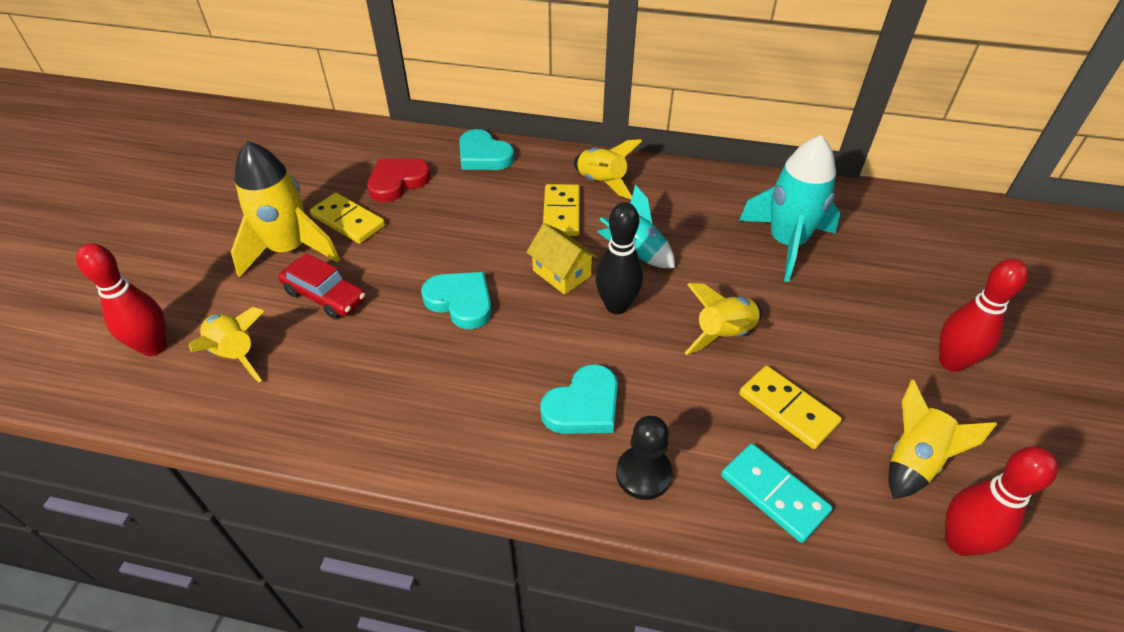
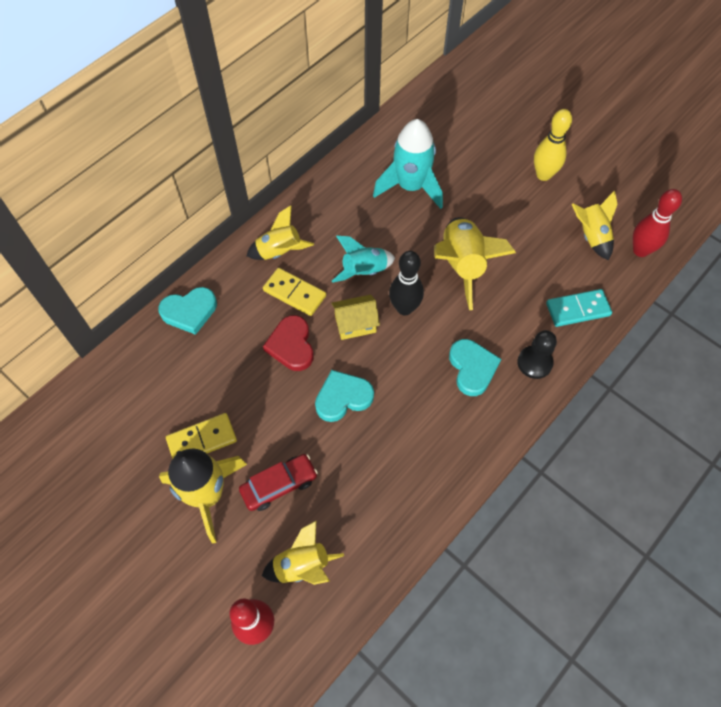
camera: 60 degrees left, 15 degrees up
(397, 182) = (178, 386): red heart -> red heart (291, 345)
(724, 334) = (462, 265): yellow rocket -> yellow rocket, size x1.55
(787, 409) = (531, 269): yellow domino -> none
(951, 362) = (543, 175): red bowling pin -> yellow bowling pin

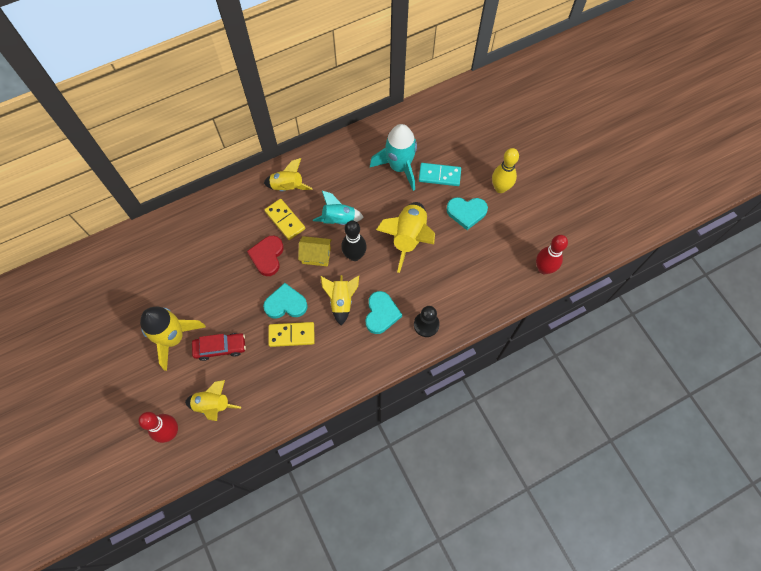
camera: 20 degrees right, 5 degrees up
(189, 311) = (211, 210): turquoise heart -> turquoise heart (466, 212)
(202, 440) = (184, 301): yellow domino -> yellow domino (291, 335)
(577, 309) = (475, 297): turquoise domino -> turquoise domino (439, 175)
(591, 236) = (512, 246): yellow rocket -> yellow rocket (341, 301)

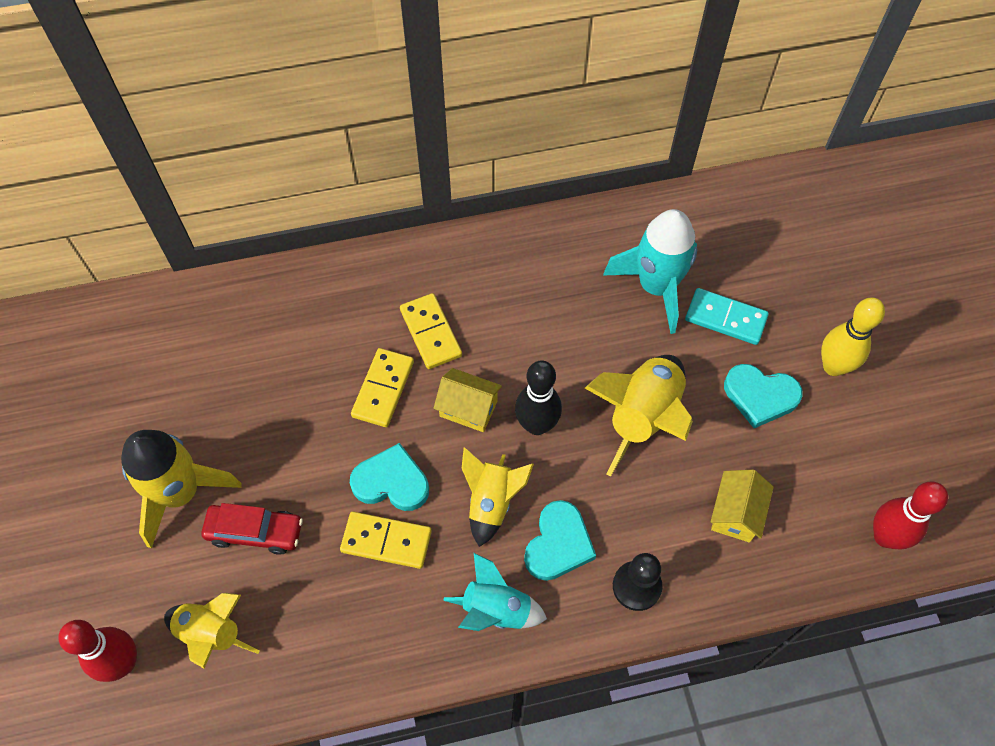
camera: 15 degrees right, 5 degrees down
(267, 256) = (383, 389): red heart -> yellow domino
(287, 187) = (450, 276): yellow rocket -> none
(339, 220) = (525, 354): turquoise rocket -> turquoise rocket (496, 610)
(467, 276) = (736, 513): none -> yellow house

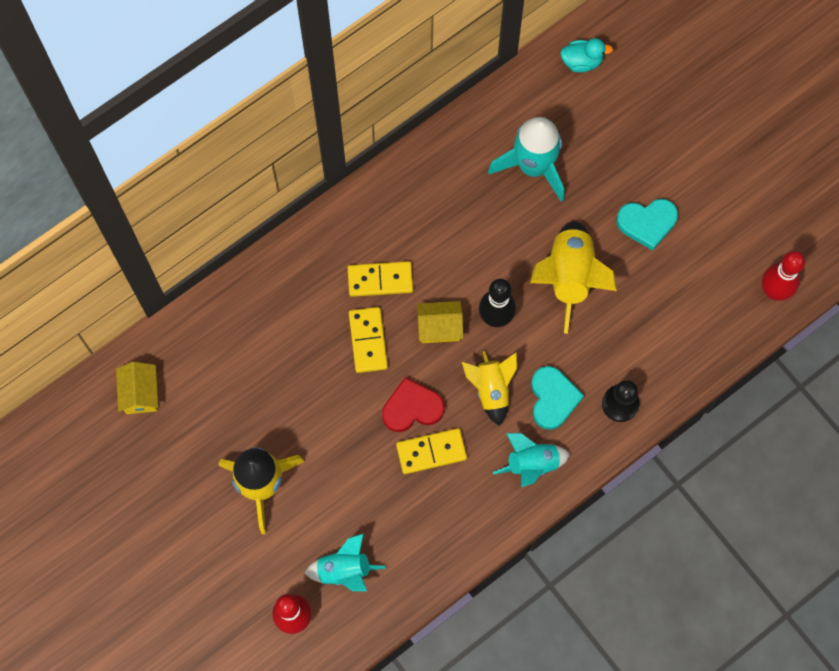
camera: 25 degrees left, 10 degrees up
(211, 633) = (344, 570): yellow rocket -> turquoise rocket
(255, 532) = (333, 488): red car -> none
(391, 482) = (412, 408): turquoise heart -> red heart
(430, 333) = (380, 280): yellow domino -> yellow domino turned 45 degrees counterclockwise
(725, 318) = (596, 170): turquoise domino -> none
(736, 513) = (666, 321): yellow house -> yellow house (140, 393)
(758, 207) = (581, 62): none -> turquoise duck
(833, 366) = (690, 176): yellow bowling pin -> none

